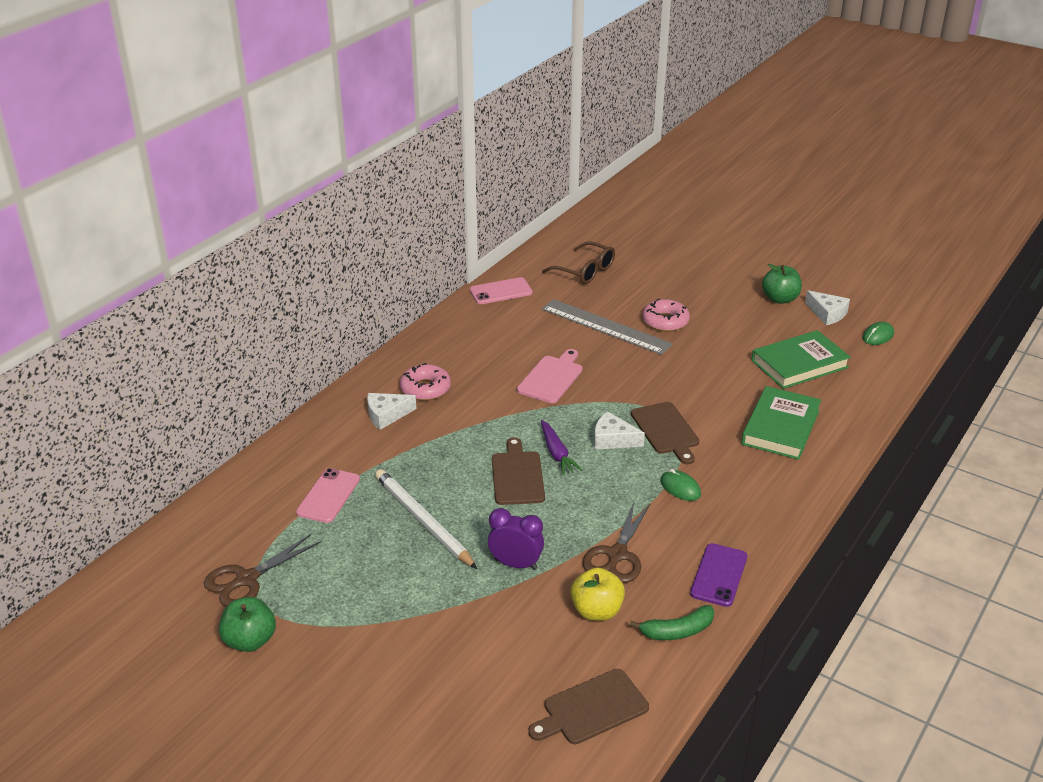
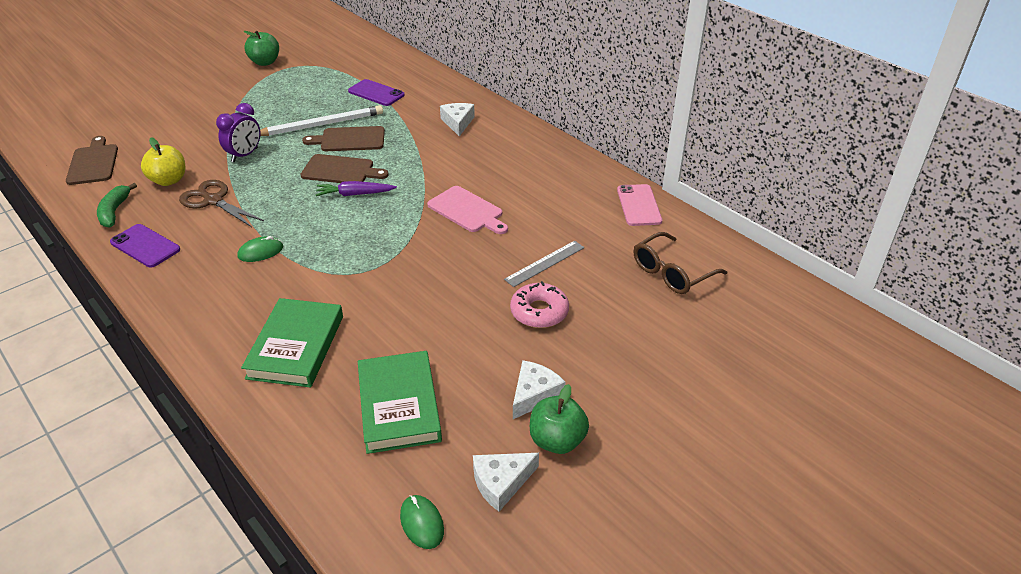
camera: 105 degrees right, 5 degrees up
(246, 579) = (317, 63): brown scissors -> none
(328, 496) = (376, 93): pink phone -> purple phone
(425, 388) = (485, 143): pink donut -> none
(605, 326) = (545, 263): grey ruler -> grey ruler, size x0.58
(613, 439) = (353, 228): white cheese -> white cheese (534, 394)
(666, 430) = (344, 263): brown cutting board -> brown cutting board (349, 140)
(780, 427) = (296, 347): green book -> green book turned 60 degrees clockwise

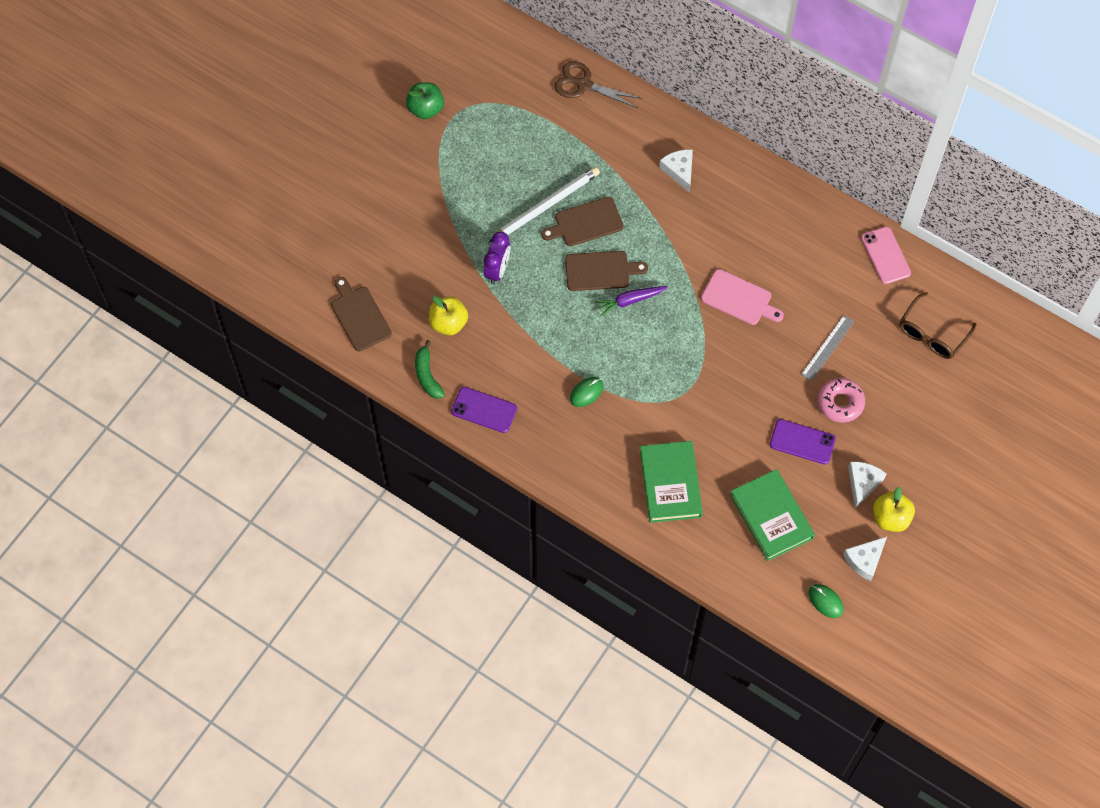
camera: 15 degrees left, 25 degrees up
(213, 200) = (506, 340): brown scissors -> brown scissors (583, 85)
(376, 93) = (574, 139): purple phone -> purple phone (802, 442)
(557, 440) = (890, 518): green apple -> yellow apple

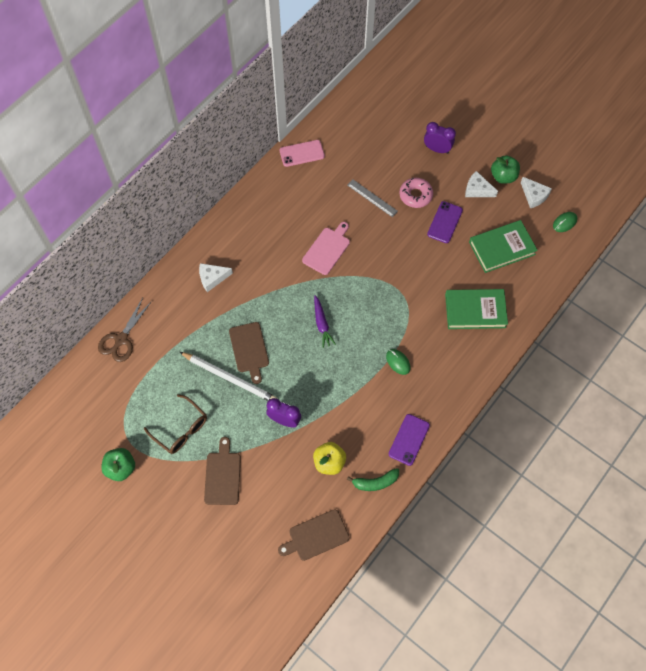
camera: 85 degrees left, 0 degrees up
(546, 206) = (230, 378): white pencil -> white pencil turned 150 degrees clockwise
(600, 271) = (293, 342): brown cutting board -> brown cutting board (222, 475)
(890, 518) = (503, 177): yellow apple -> green apple
(923, 428) = (437, 149): none -> purple clock
(932, 333) = (366, 134): brown glasses -> brown glasses (180, 429)

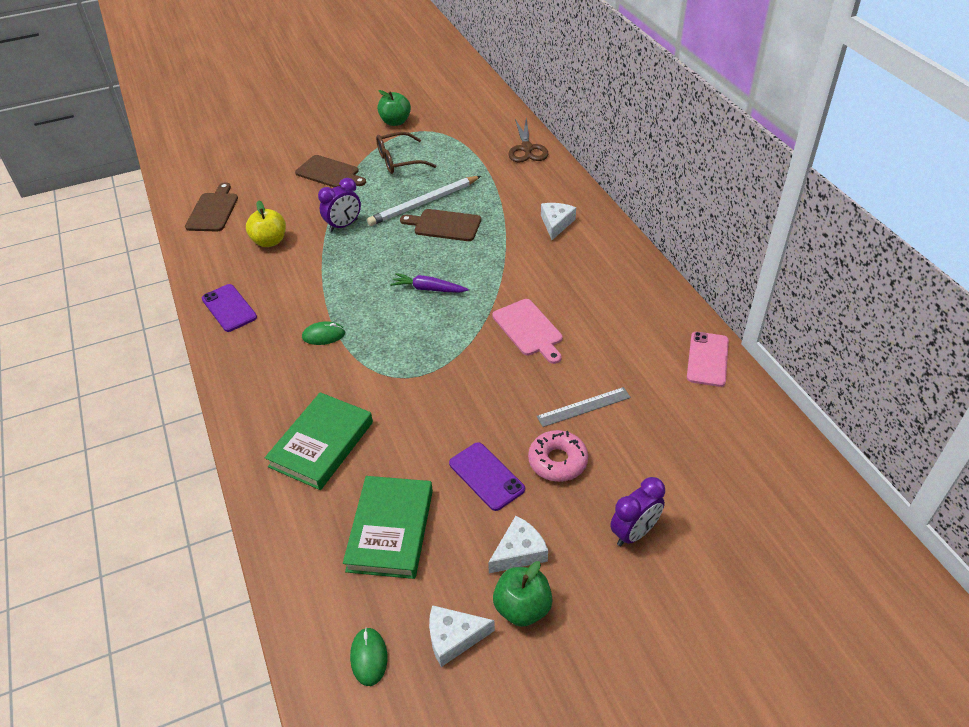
camera: 120 degrees right, 20 degrees down
(121, 340) = (527, 149): brown scissors -> brown scissors turned 150 degrees counterclockwise
(375, 482) = (215, 266): green banana -> none

